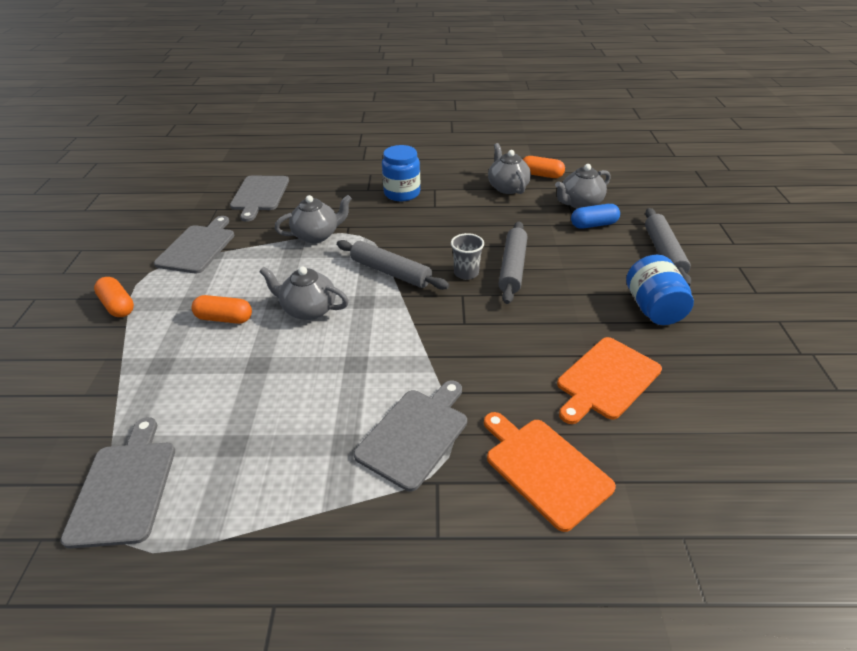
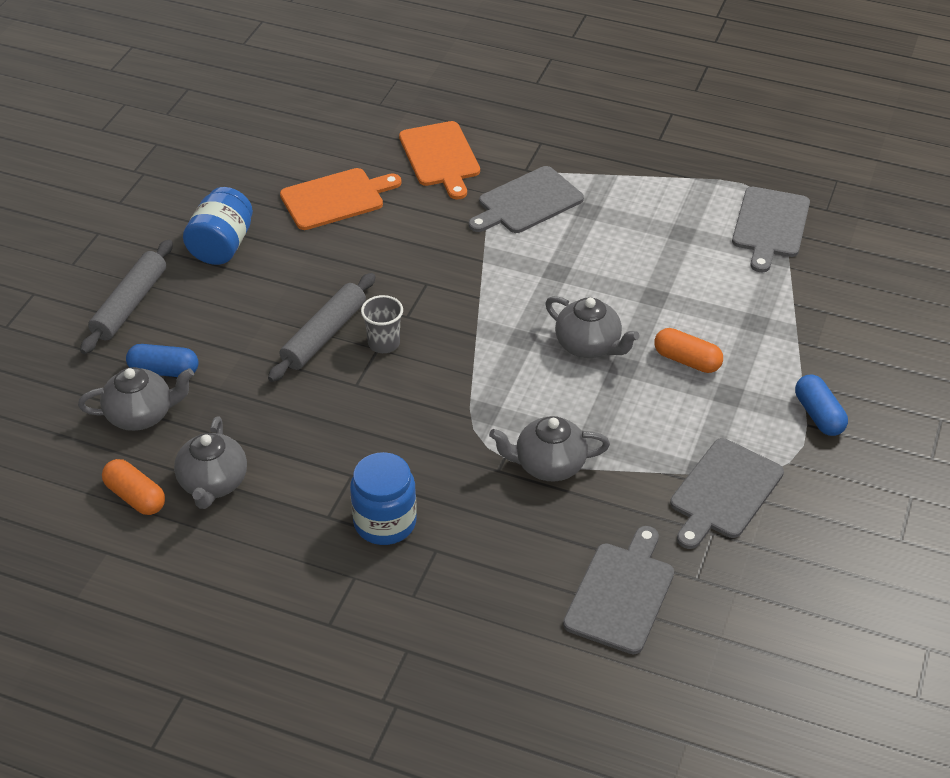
camera: 160 degrees left, 5 degrees up
(118, 306) = (818, 415): orange capsule -> blue capsule
(390, 272) = (473, 371): grey rolling pin -> none

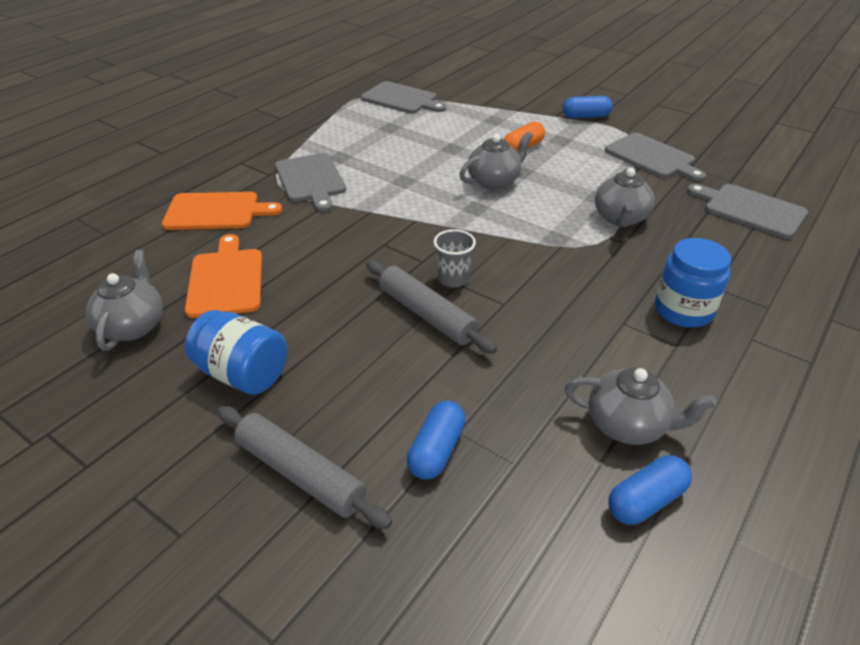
camera: 75 degrees left, 5 degrees down
(135, 497) = (645, 500): orange capsule -> blue capsule
(141, 415) = (507, 481): grey teapot -> grey teapot (133, 326)

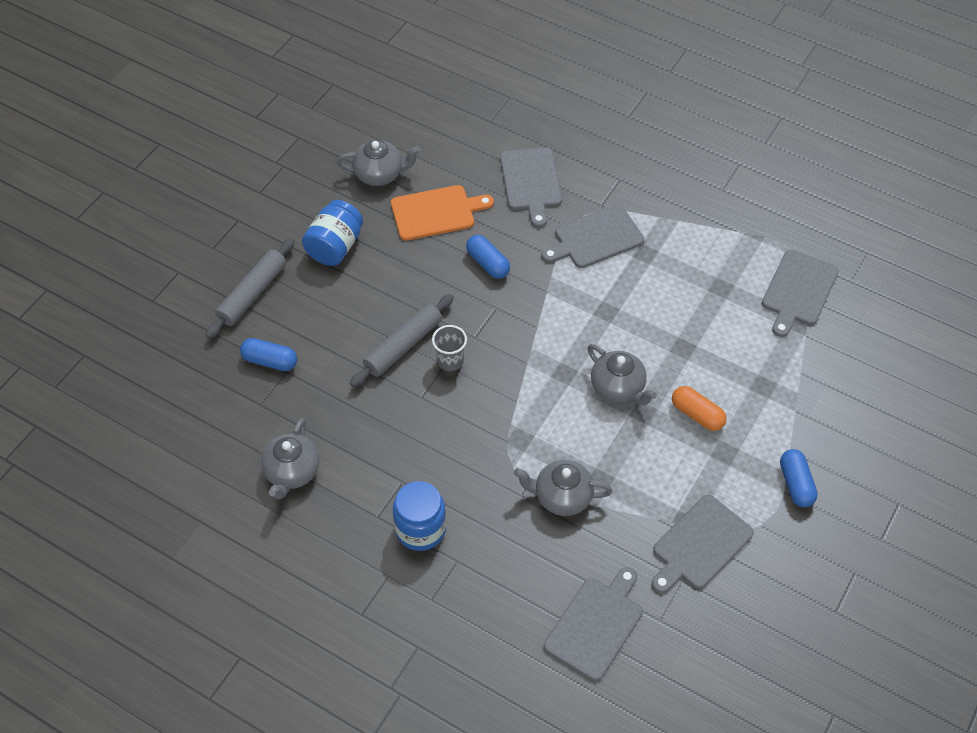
camera: 85 degrees right, 15 degrees up
(216, 212) = (531, 182): orange cutting board -> grey cutting board
(645, 500) = (230, 475): blue capsule -> blue capsule (488, 263)

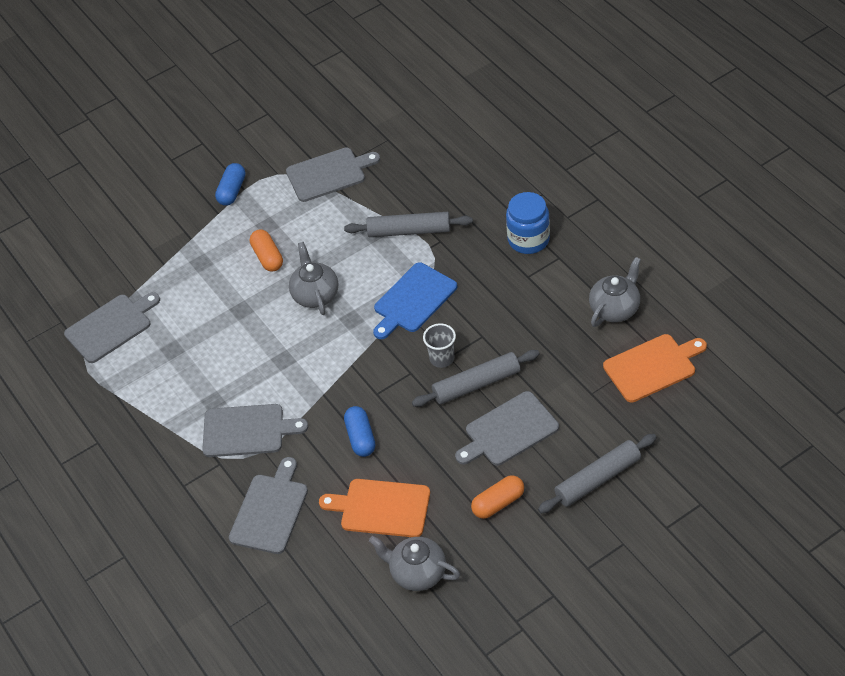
camera: 150 degrees left, 5 degrees down
(232, 418) = (652, 367): none -> orange cutting board
(270, 361) = (602, 407): blue capsule -> none
(335, 246) = (498, 503): blue jar -> orange capsule
(512, 414) = (413, 300): none -> blue cutting board
(562, 497) = (409, 231): grey teapot -> grey rolling pin
(596, 625) = (433, 148): grey cutting board -> grey cutting board (508, 431)

